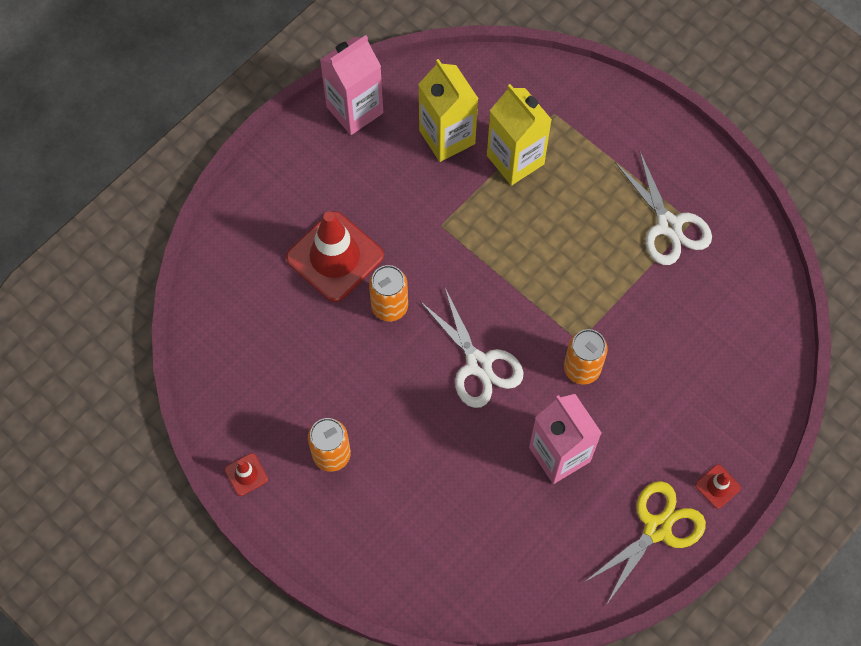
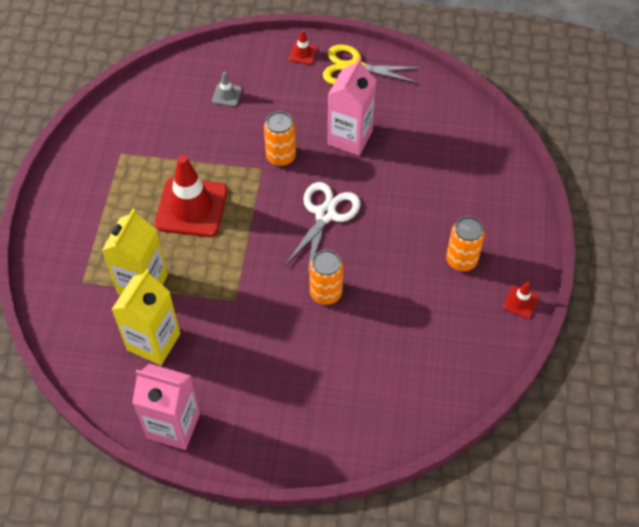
camera: 125 degrees left, 10 degrees down
(335, 257) = (315, 354): red traffic cone -> red traffic cone (191, 207)
(668, 225) = (133, 164): white scissors -> none
(706, 367) = (227, 95): none -> grey traffic cone

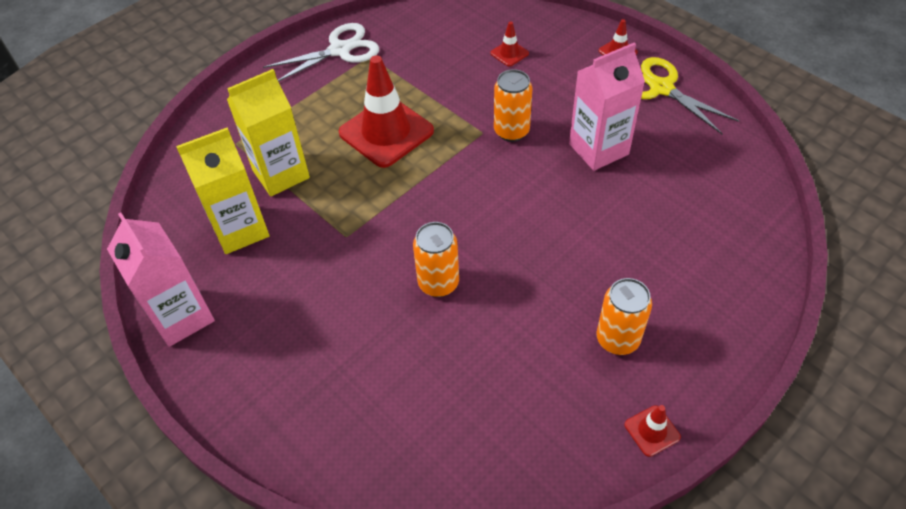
camera: 40 degrees right, 5 degrees down
(227, 95) = (509, 53): grey traffic cone -> red traffic cone
(325, 214) = (507, 207): white scissors -> white scissors (340, 50)

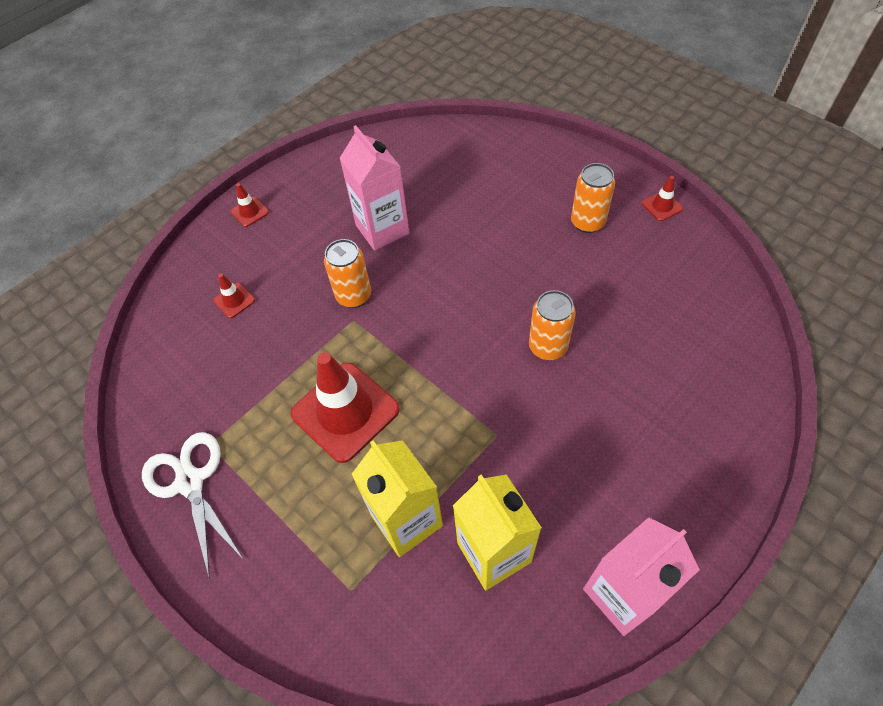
camera: 90 degrees left, 5 degrees up
(661, 88) = (307, 183): yellow scissors -> none

